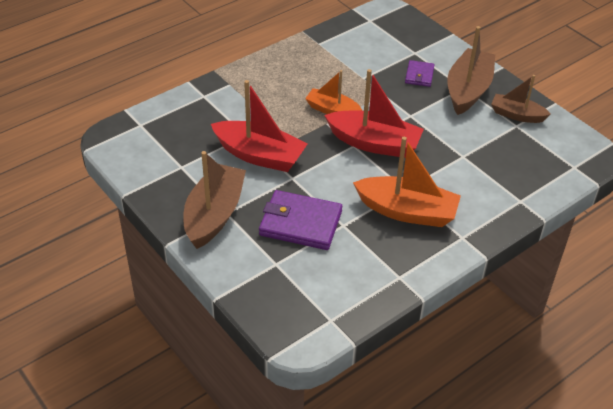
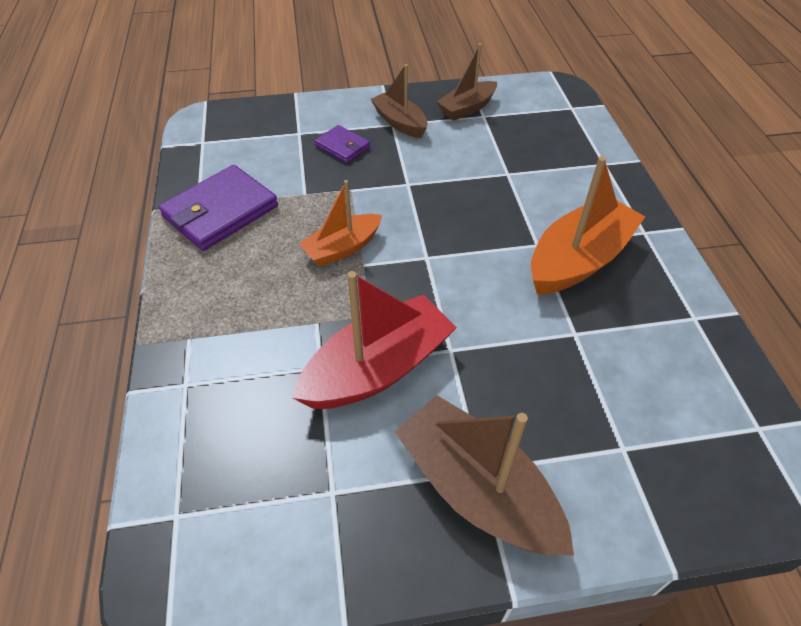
camera: 60 degrees left, 5 degrees up
(300, 223) = (550, 380): purple wallet -> purple wallet (220, 211)
(374, 143) = (436, 236): red boat -> none
(468, 90) = (400, 123): brown boat -> brown boat, size x0.61

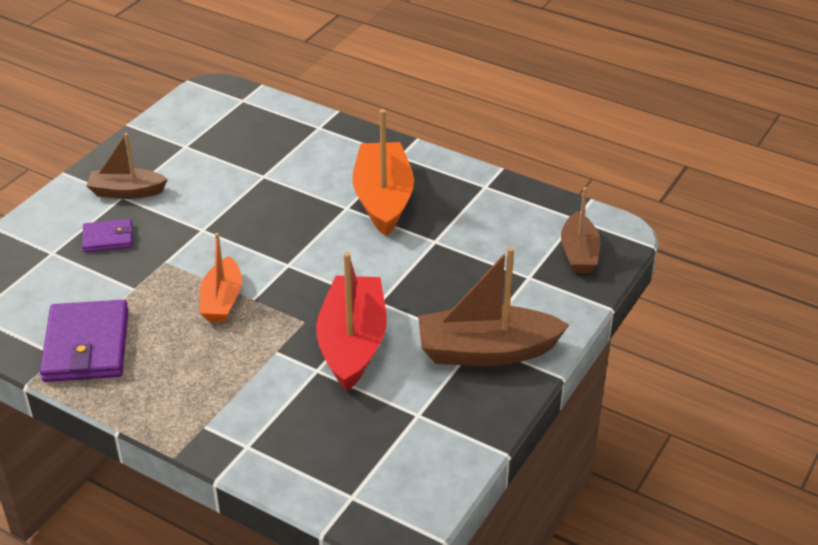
camera: 50 degrees left, 10 degrees down
(467, 108) = (164, 148): brown boat -> brown boat (579, 253)

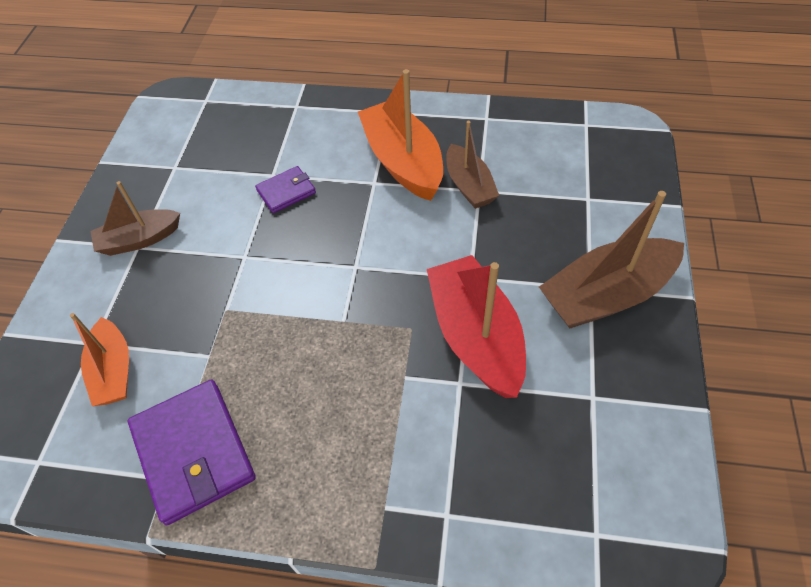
camera: 20 degrees left, 15 degrees up
(108, 238) = (147, 302): purple wallet -> purple wallet (286, 191)
(222, 300) = (312, 335): orange boat -> orange boat (114, 371)
(579, 253) = (614, 158): brown boat -> brown boat (469, 186)

